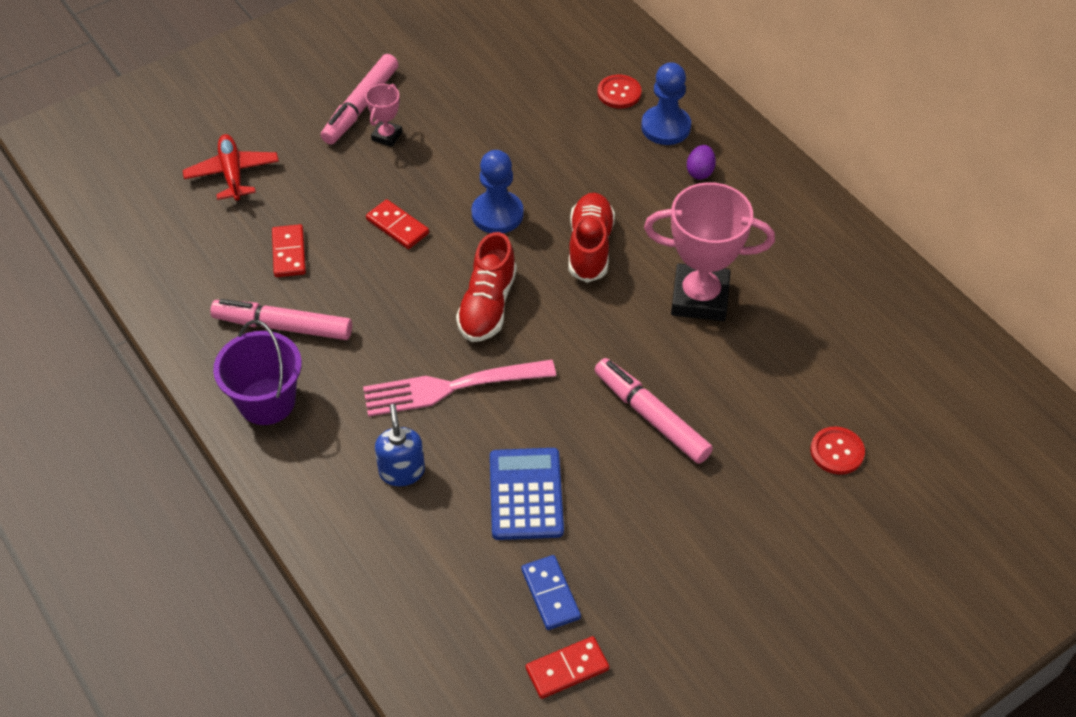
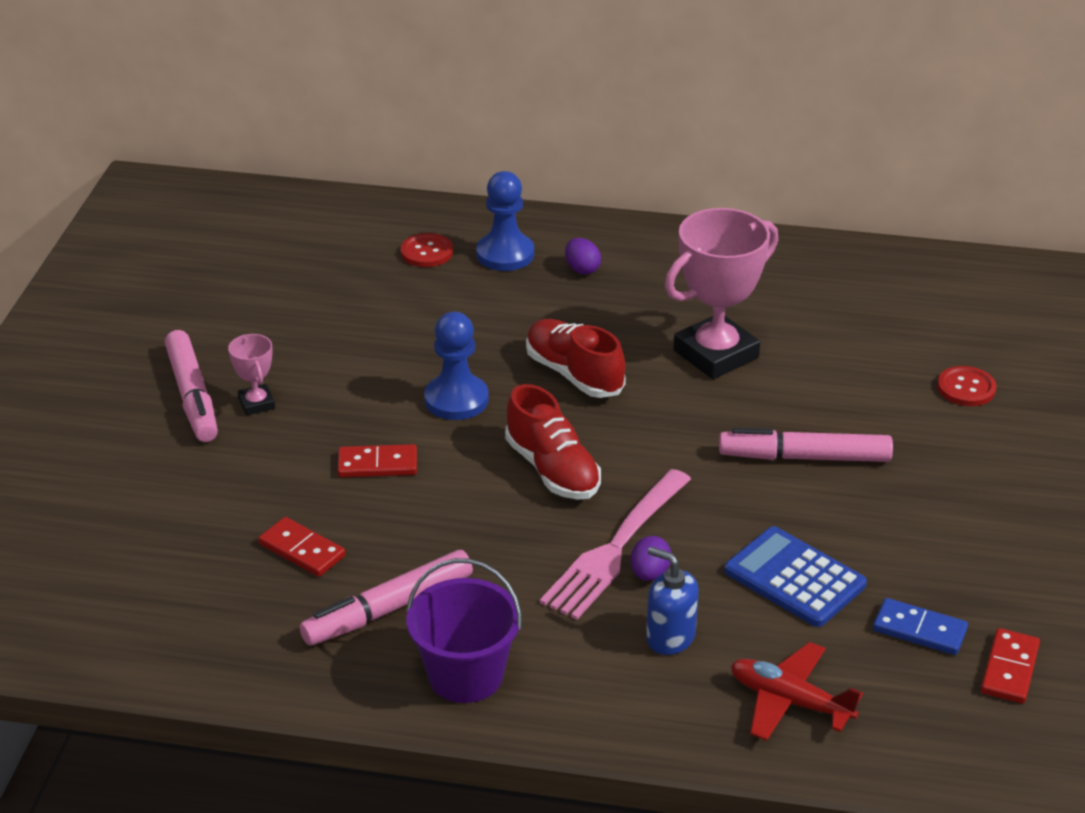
camera: 45 degrees left, 15 degrees down
(232, 174) = (139, 526): red plane -> red plane (790, 701)
(447, 420) = (649, 574): none -> purple egg

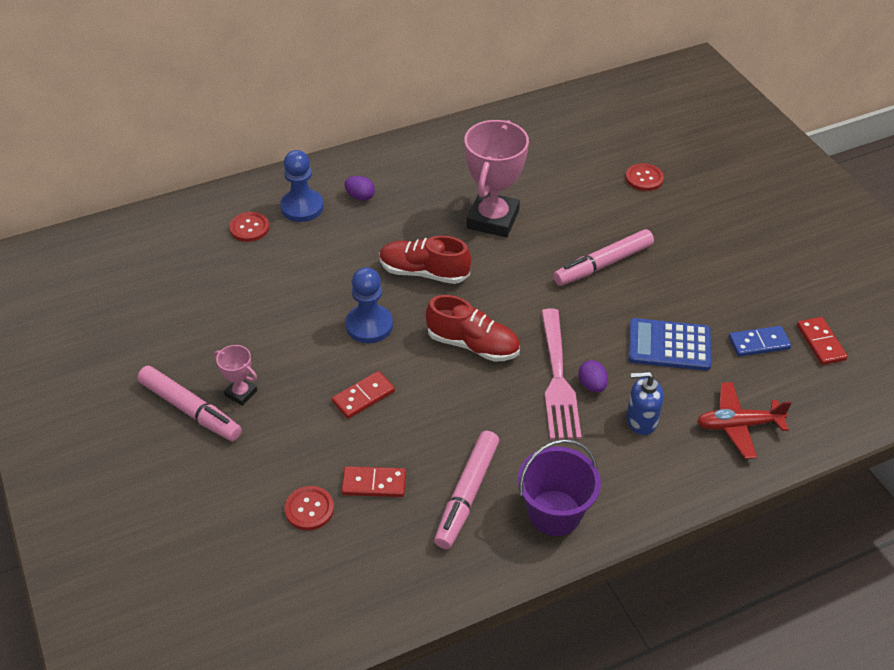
camera: 35 degrees left, 10 degrees up
(213, 540) = (309, 509): none -> red button

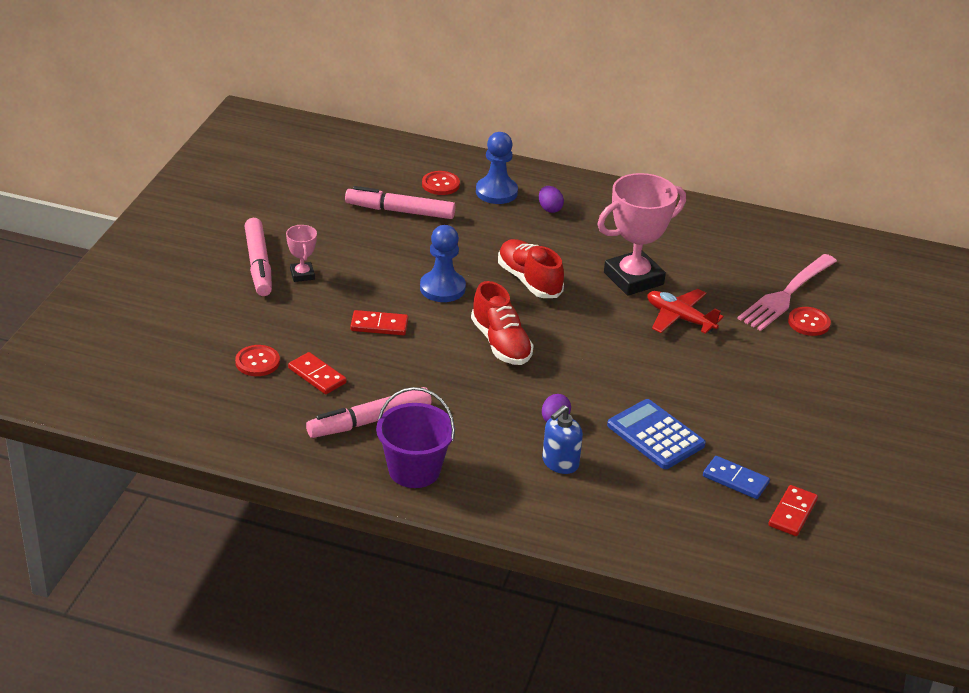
camera: 40 degrees right, 10 degrees down
(557, 378) = (534, 400): pink fork -> pink fork (786, 294)
(603, 264) = (681, 356): pink marker -> pink marker (400, 211)
(641, 420) = (560, 463): blue soap dispenser -> blue soap dispenser turned 90 degrees counterclockwise
(738, 425) = (634, 514): red plane -> red plane (679, 318)

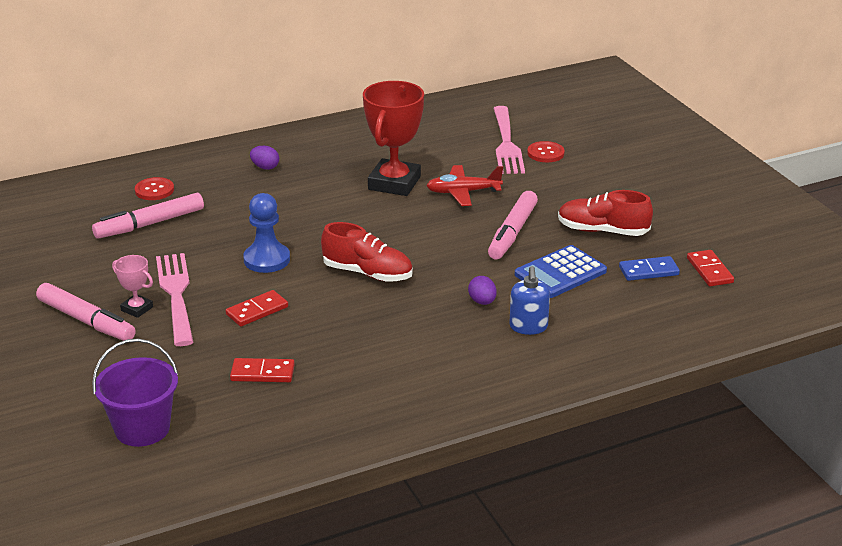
camera: 40 degrees left, 5 degrees down
(257, 362) = (197, 391): red button -> none
(341, 280) = (176, 295): none -> pink fork
(369, 421) = (353, 380): pink marker -> pink marker (512, 233)
(414, 470) = (438, 393): purple bucket -> purple bucket (142, 429)
(496, 192) = (207, 175): blue pawn -> none
(529, 280) = (323, 221): red shoe -> red shoe (602, 231)
(633, 278) = (394, 183): pink trophy -> red trophy
(655, 435) = (560, 273): blue calculator -> blue calculator turned 45 degrees counterclockwise

